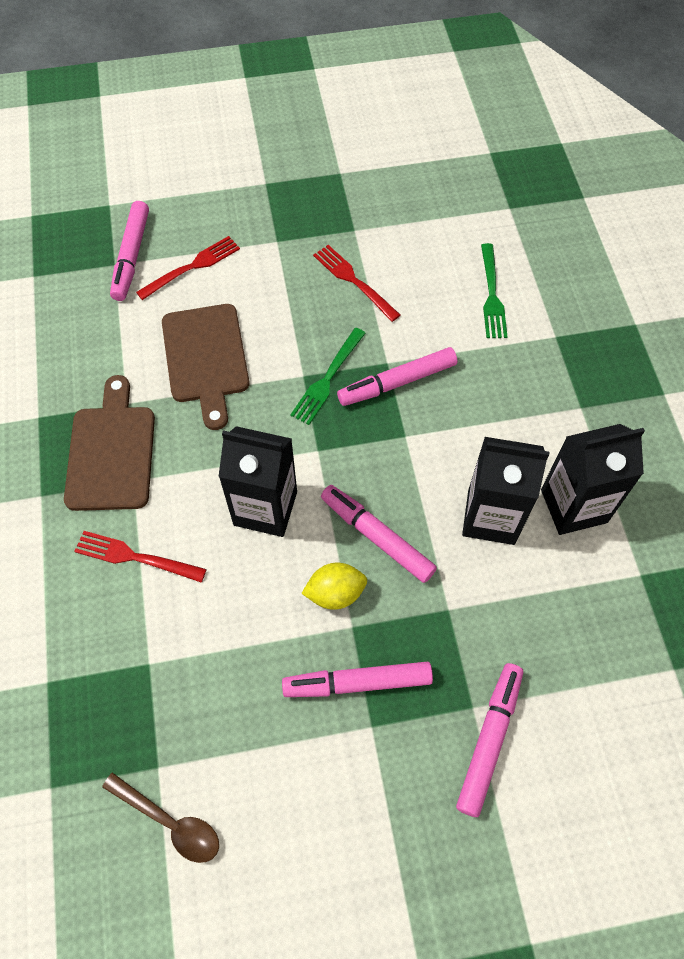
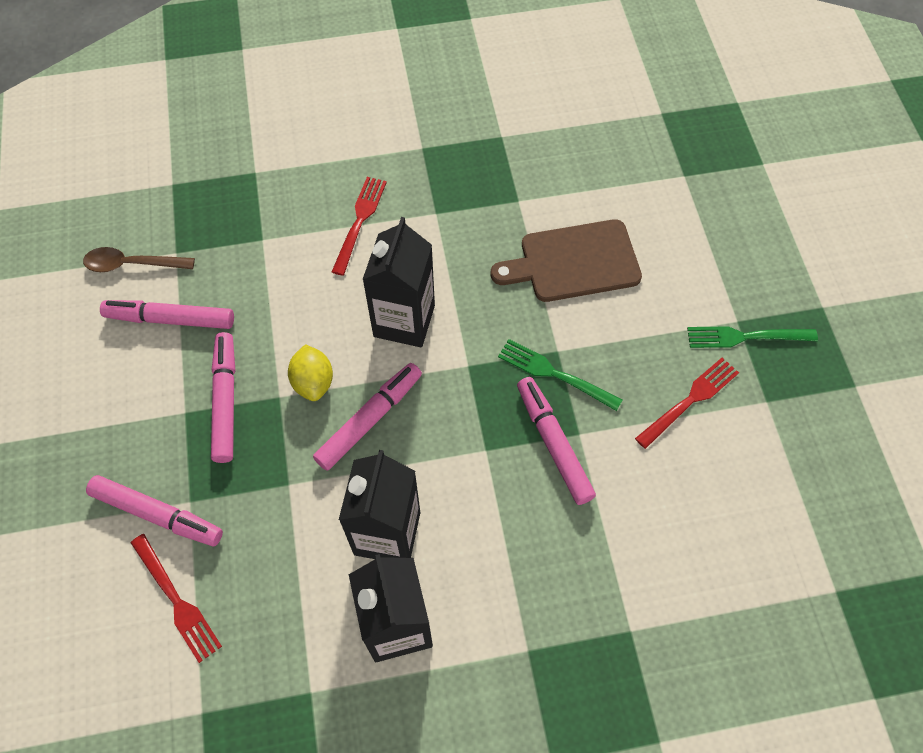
camera: 90 degrees right, 0 degrees up
(111, 452) = (465, 194): brown cutting board -> none
(132, 256) = (697, 189): pink marker -> pink marker (171, 319)
(170, 822) = (131, 264): brown spoon -> brown spoon turned 60 degrees clockwise
(192, 267) = (689, 242): red fork -> red fork (176, 600)
(492, 295) = (687, 557): green fork -> green fork (746, 337)

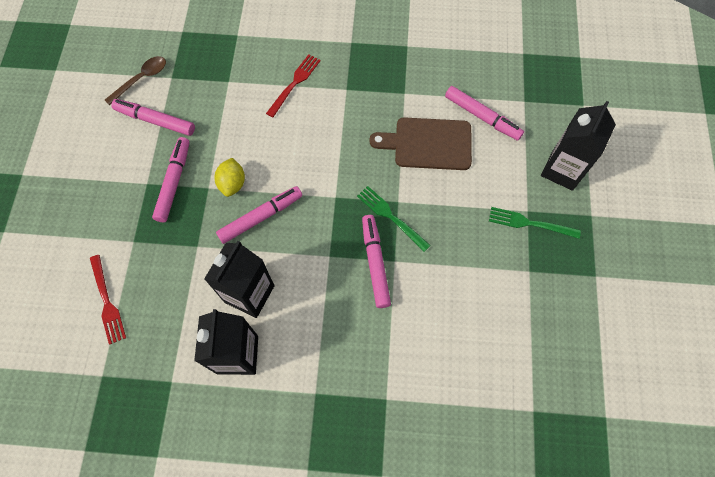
camera: 15 degrees right, 5 degrees up
(131, 264) = (142, 79): brown spoon -> brown spoon turned 120 degrees clockwise
(157, 514) = (111, 244): pink marker -> pink marker (481, 116)
(404, 321) = (303, 157): black carton -> black carton (562, 170)
(689, 400) = (476, 257): red fork -> none

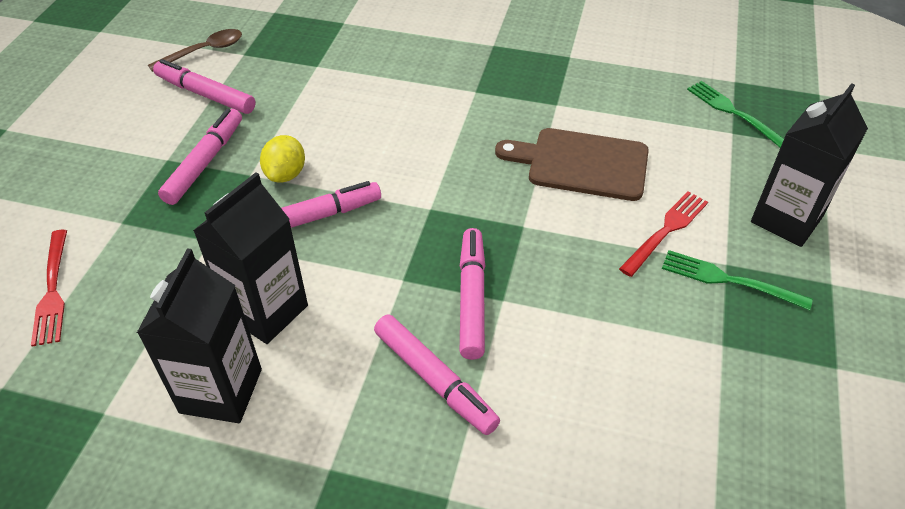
camera: 10 degrees right, 20 degrees down
(294, 83) = (405, 78): red fork -> red fork (666, 231)
(391, 217) = (509, 243): green fork -> green fork (733, 113)
(481, 116) = (666, 142): pink marker -> pink marker (434, 379)

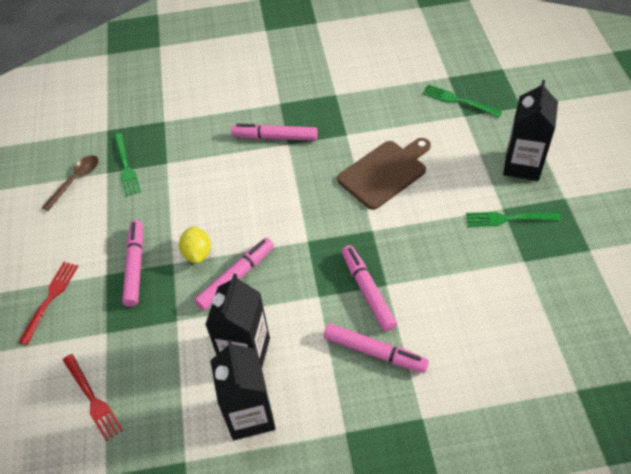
camera: 20 degrees left, 5 degrees up
(206, 95) = (101, 215): pink marker -> pink marker (275, 137)
(268, 55) = (126, 166): none -> green fork
(581, 164) = (385, 172): brown cutting board -> brown cutting board turned 150 degrees clockwise
(666, 231) = (458, 200): red fork -> red fork (50, 299)

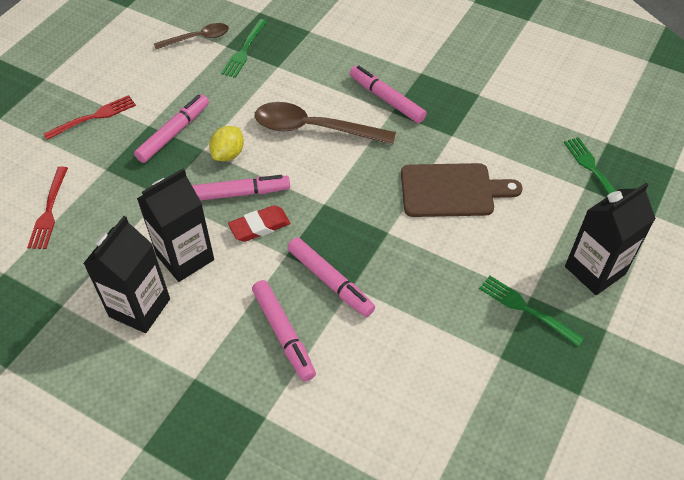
camera: 35 degrees right, 0 degrees up
(243, 192) = (313, 128): none -> brown spoon
(278, 289) = (259, 226): none -> red eraser
(368, 292) = (329, 281): pink marker -> pink marker turned 120 degrees clockwise

